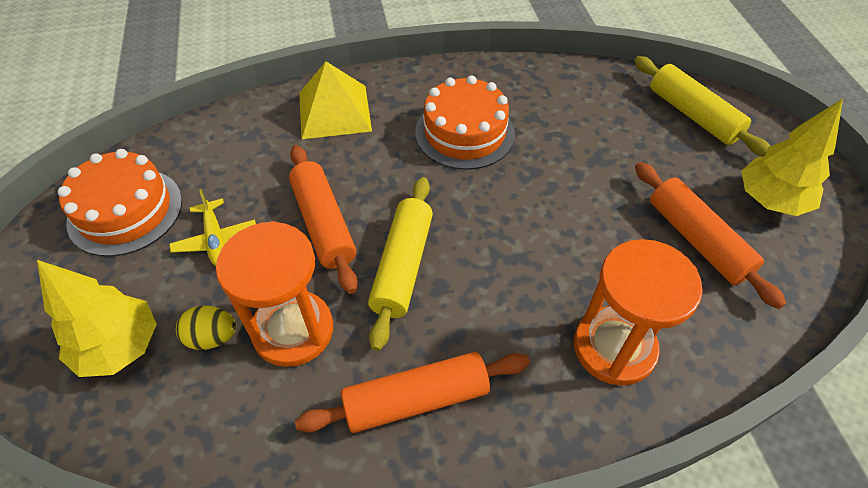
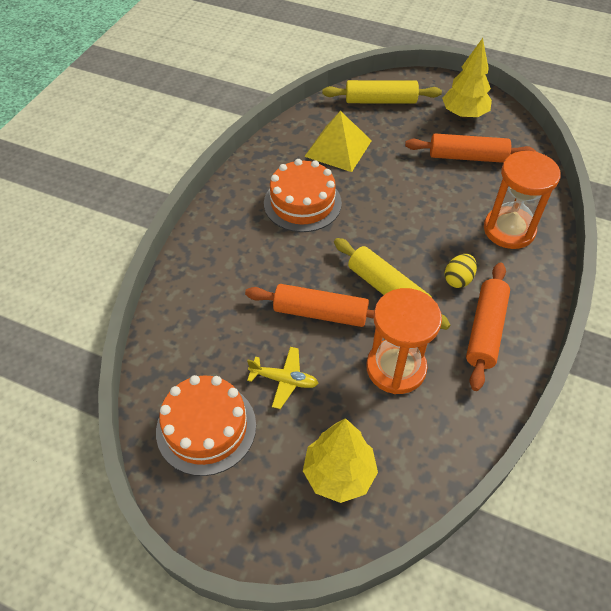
camera: 55 degrees left, 0 degrees up
(212, 337) = (370, 415): yellow egg -> yellow egg (458, 279)
(334, 111) = (216, 258): yellow pyramid -> yellow pyramid (338, 148)

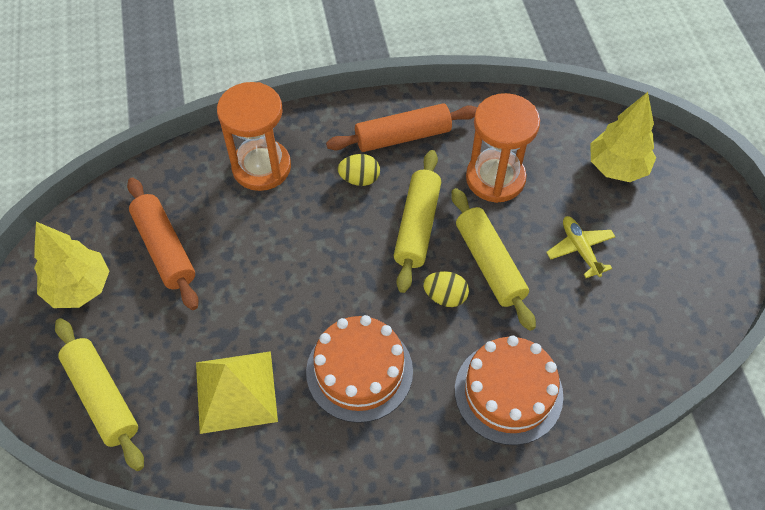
camera: 125 degrees left, 5 degrees up
(206, 428) = (673, 277): orange cake -> orange cake (508, 392)
(316, 272) = (445, 297): none -> yellow egg
(320, 313) = (489, 264): orange rolling pin -> yellow rolling pin

